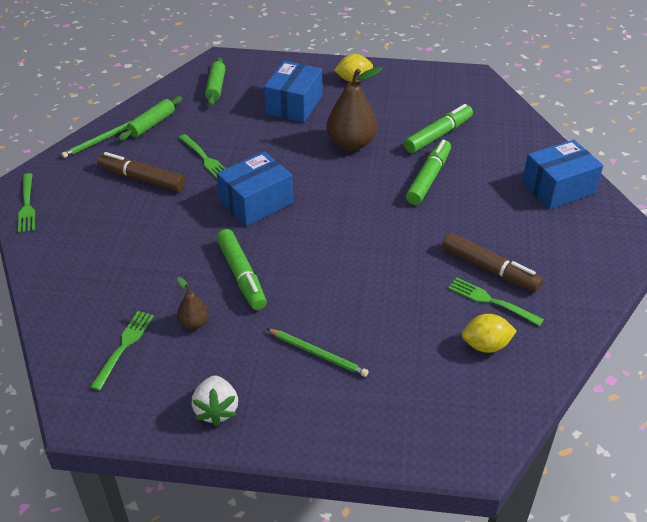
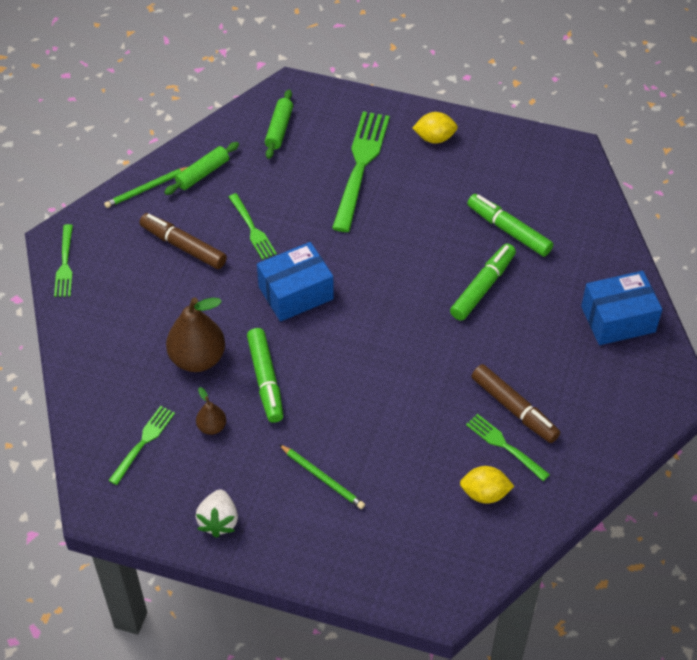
camera: 10 degrees right, 10 degrees up
(294, 105) = (360, 166): blue box -> green fork
(351, 144) = (411, 229): brown pear -> brown pear (198, 358)
(438, 135) = (509, 230): green marker -> green marker turned 105 degrees counterclockwise

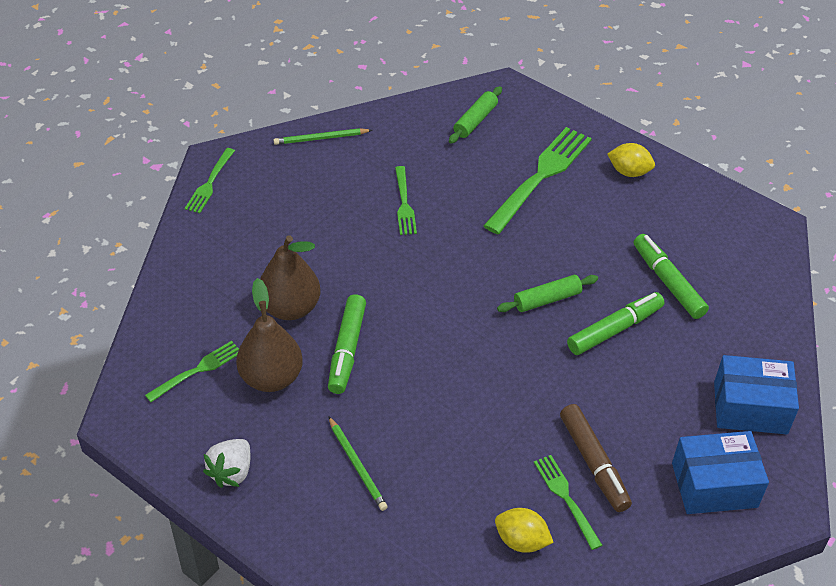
camera: 20 degrees right, 5 degrees down
(183, 246) = (329, 200): brown marker -> none
(203, 173) = (381, 140): green rolling pin -> green rolling pin (547, 299)
(212, 427) = (271, 377): brown pear -> brown pear, size x1.99
(296, 293) = (418, 276): blue box -> blue box (714, 485)

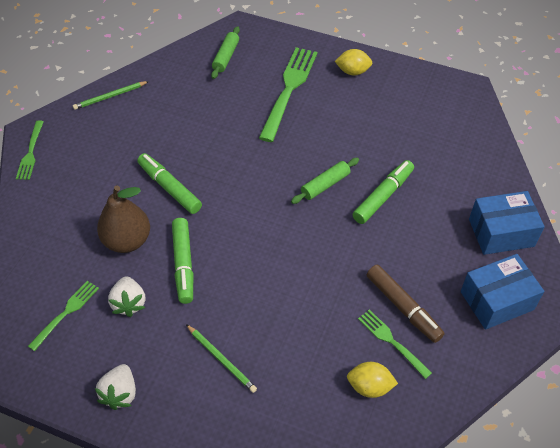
camera: 15 degrees left, 5 degrees up
(271, 377) = (129, 303): brown pear -> white strawberry
(404, 203) = (192, 134): green fork -> none
(668, 282) = (409, 150): green marker -> green marker (169, 188)

